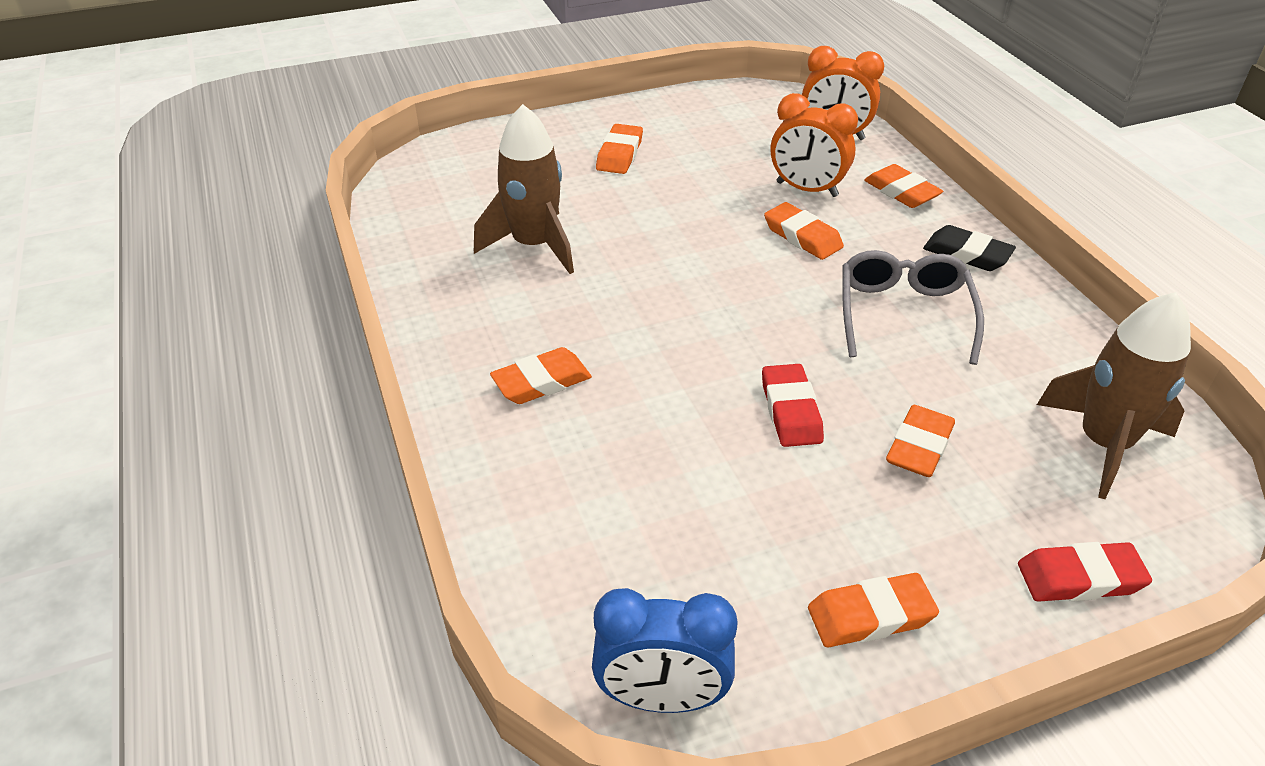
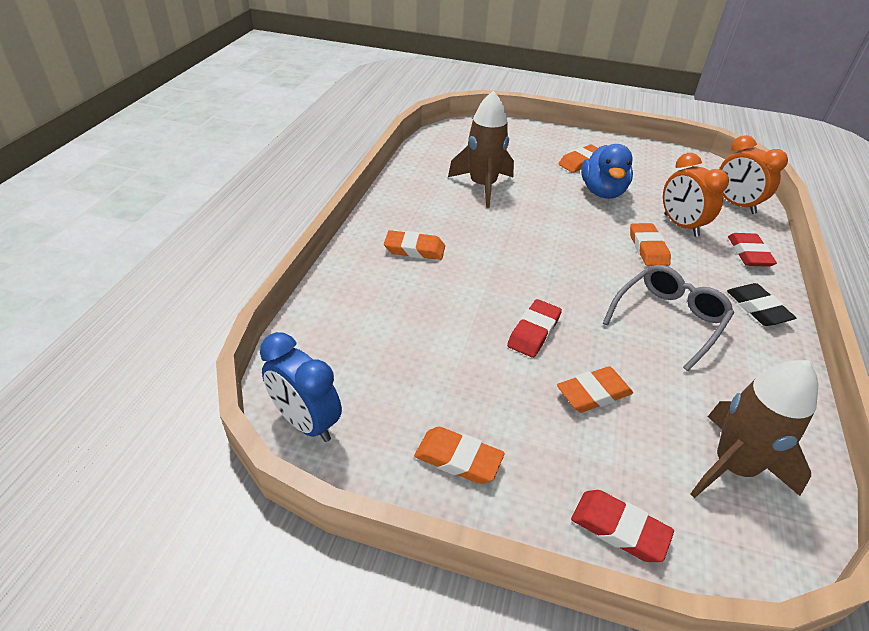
camera: 35 degrees right, 0 degrees up
(684, 185) = (602, 192): none -> blue duck
(901, 192) = (749, 253): orange eraser -> red eraser

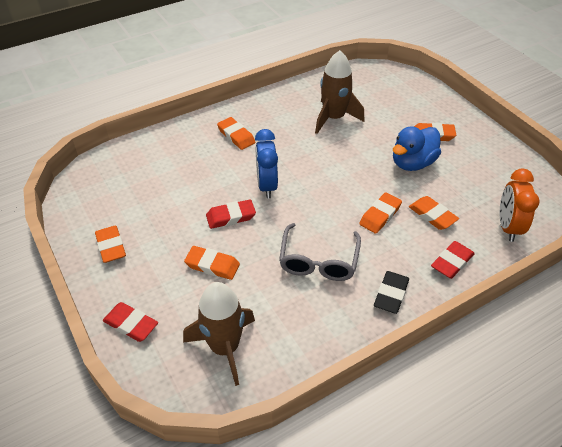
camera: 45 degrees right, 5 degrees up
(306, 422) = (77, 189): blue clock -> blue clock (267, 186)
(619, 528) = (131, 324): red eraser -> red eraser turned 45 degrees counterclockwise
(669, 319) = (318, 261): grey glasses -> grey glasses turned 105 degrees clockwise
(680, 225) = (432, 215): orange clock -> orange eraser

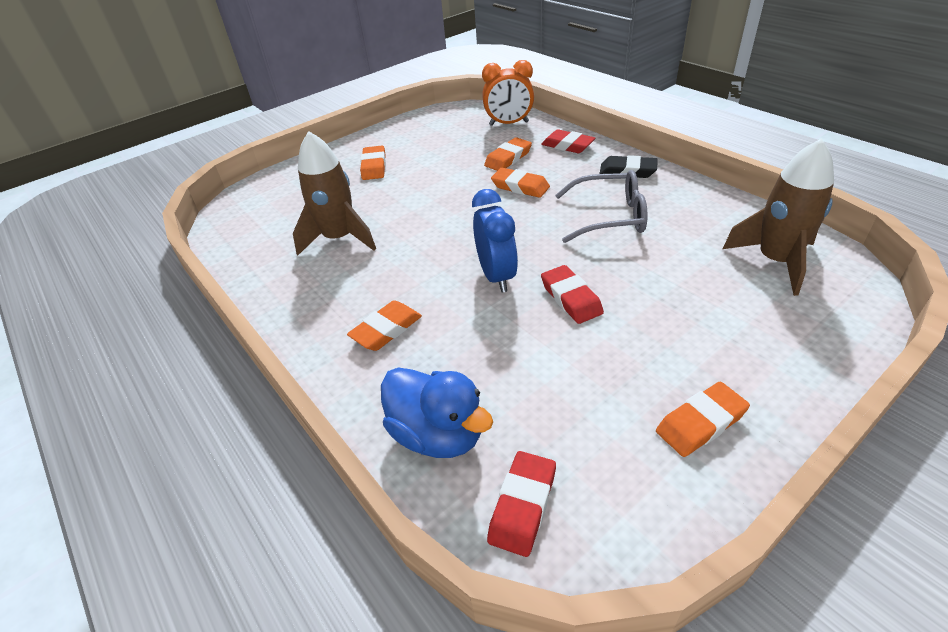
camera: 95 degrees left, 5 degrees down
(131, 324) = (815, 351): red eraser -> red eraser (522, 505)
(212, 265) = (666, 297): orange eraser -> none
(267, 186) = (497, 276): blue clock -> blue clock turned 90 degrees counterclockwise
(412, 163) = (427, 175): blue duck -> blue duck (438, 434)

